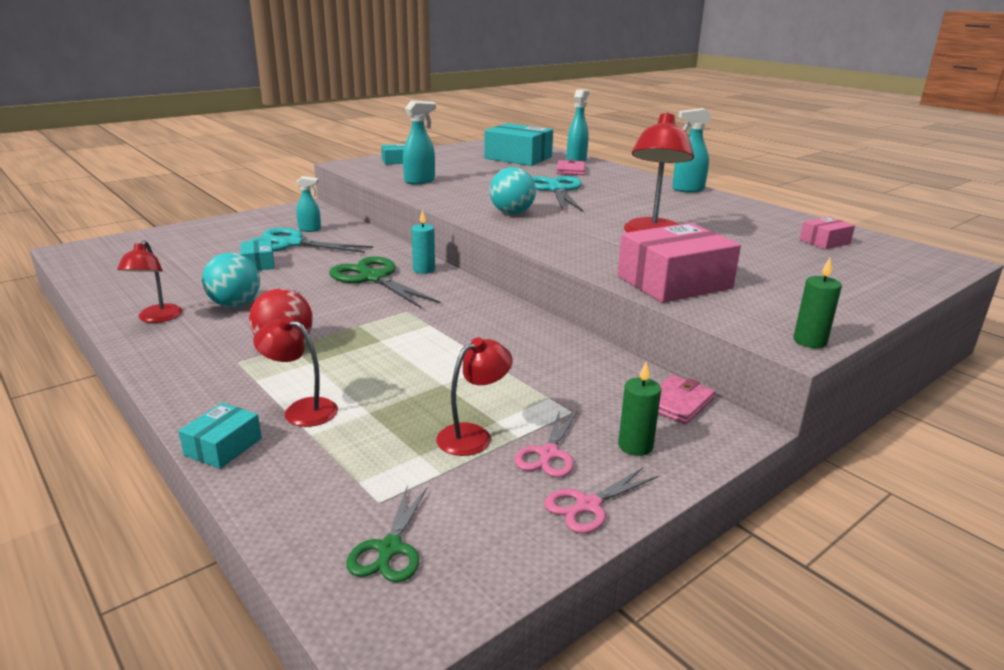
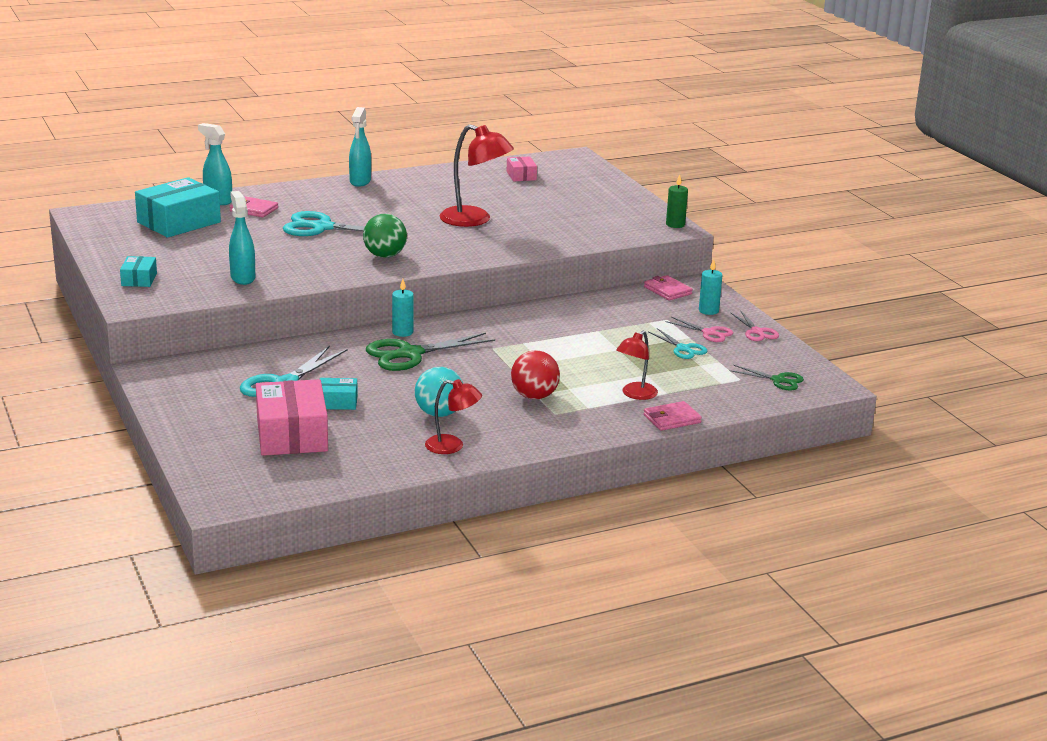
camera: 75 degrees left, 0 degrees up
(223, 447) = (672, 419): turquoise box -> pink wallet
(310, 229) = (242, 373): turquoise spray bottle -> none
(473, 435) = (683, 349): red lamp -> turquoise scissors
(512, 213) = (385, 256): turquoise ball -> green ball
(635, 446) = (708, 311): green candle -> turquoise candle
(674, 282) = (574, 235): pink box -> pink box (292, 434)

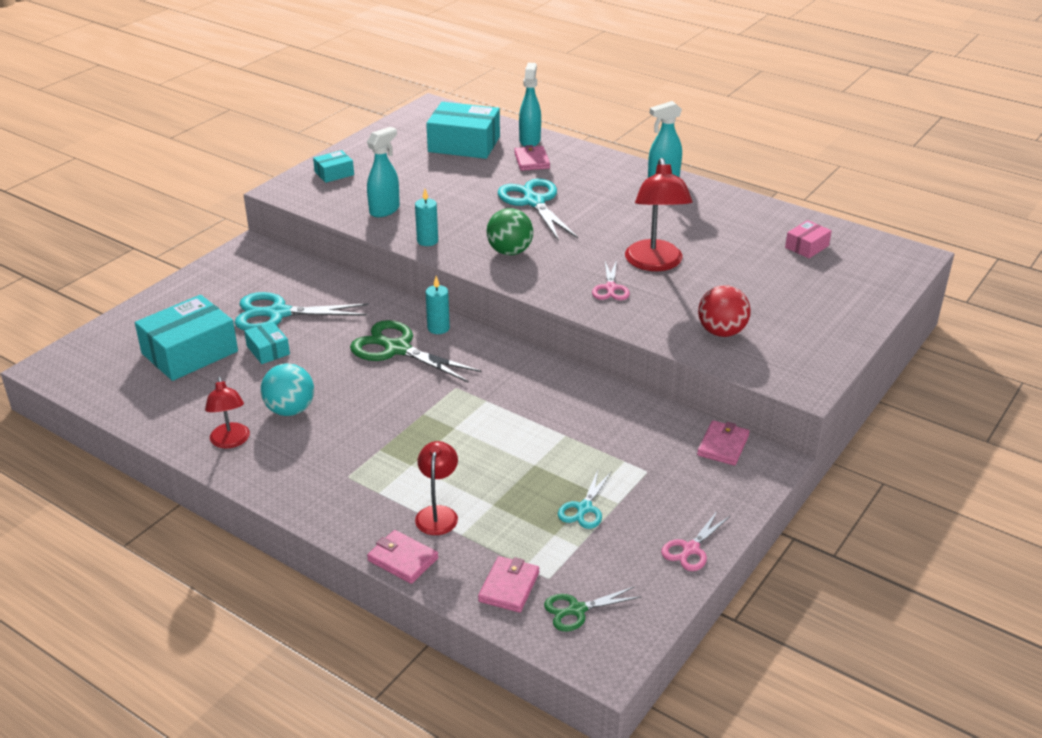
camera: 60 degrees right, 10 degrees up
(292, 434) = (190, 352): pink box -> turquoise box
(534, 396) = (374, 450): red ball -> red ball (721, 332)
(635, 394) = (438, 513): red lamp -> red lamp turned 90 degrees clockwise
(675, 224) = (816, 381): green candle -> none
(708, 311) = (705, 493): turquoise candle -> turquoise candle (427, 241)
(709, 333) = (646, 513): pink scissors -> pink scissors (610, 288)
(736, 393) = (509, 587): none -> pink wallet
(778, 380) = (576, 610): green scissors -> green scissors turned 75 degrees clockwise

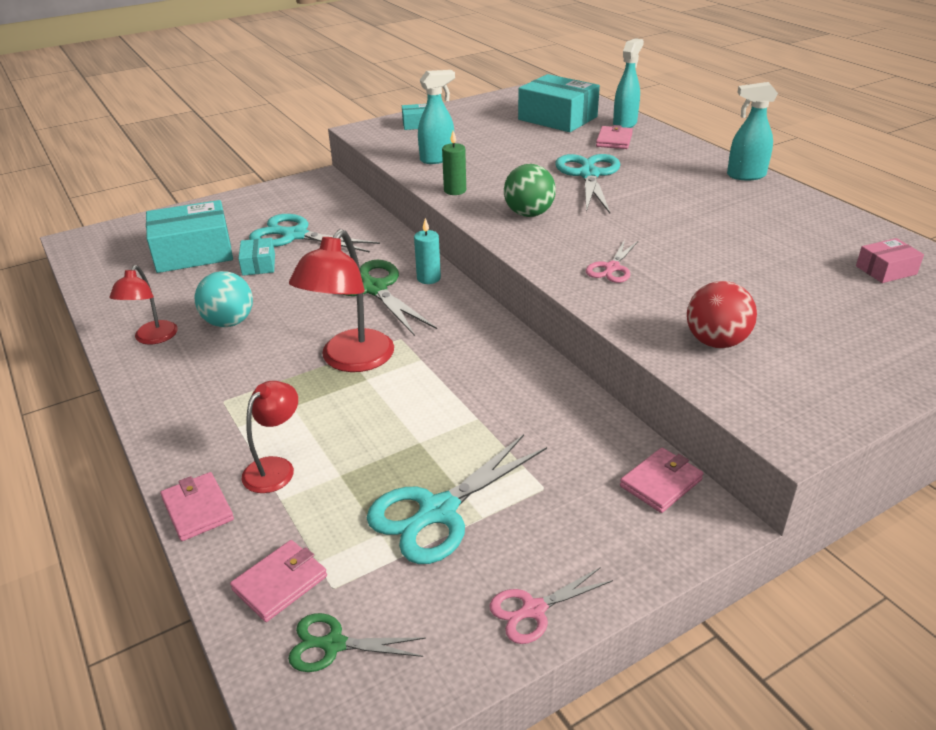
camera: 25 degrees right, 0 degrees up
(427, 241) = (455, 190): turquoise candle -> green candle
(584, 509) = (437, 512): turquoise scissors -> turquoise scissors, size x1.81
(655, 263) = (681, 253): red lamp -> red lamp (350, 360)

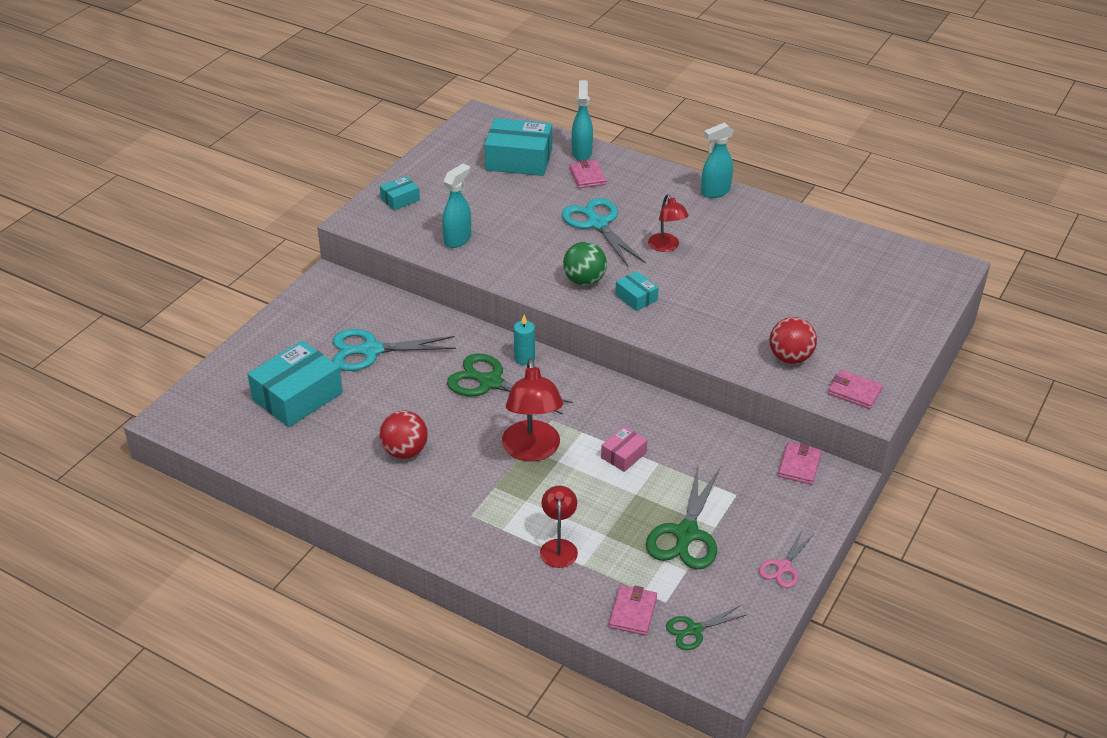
camera: 30 degrees left, 5 degrees up
(152, 338) = (357, 486): red lamp -> red lamp (666, 247)
(198, 509) = (536, 592): pink wallet -> pink wallet (854, 391)
(229, 322) = (405, 451): turquoise ball -> red ball
(259, 265) = (370, 390): turquoise box -> turquoise box (636, 297)
(437, 512) = (686, 534): turquoise scissors -> green scissors
(455, 190) = (505, 272): green candle -> none
(612, 268) = (683, 316): pink scissors -> none
(886, 270) = (857, 262): pink box -> pink box (623, 455)

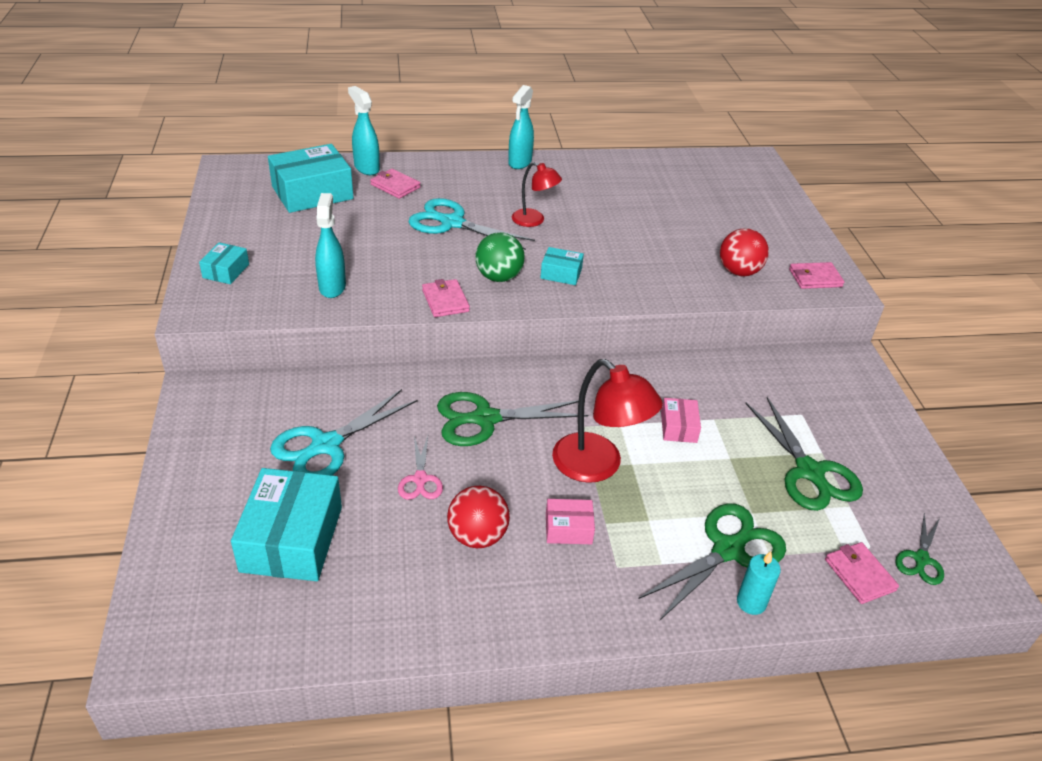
camera: 40 degrees left, 0 degrees up
(466, 477) = (568, 529): none -> pink box
(524, 358) = (491, 380): turquoise candle -> turquoise candle (751, 602)
(558, 547) = (728, 549): red lamp -> green scissors
(783, 567) = (908, 458): pink scissors -> pink scissors (420, 479)
(799, 465) = (813, 364): pink wallet -> pink wallet (445, 301)

